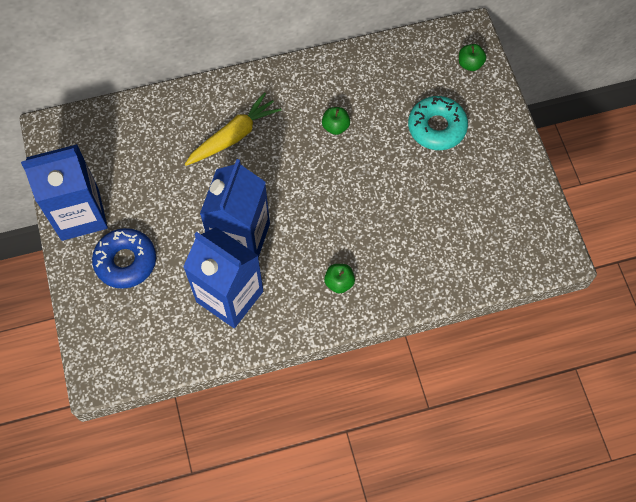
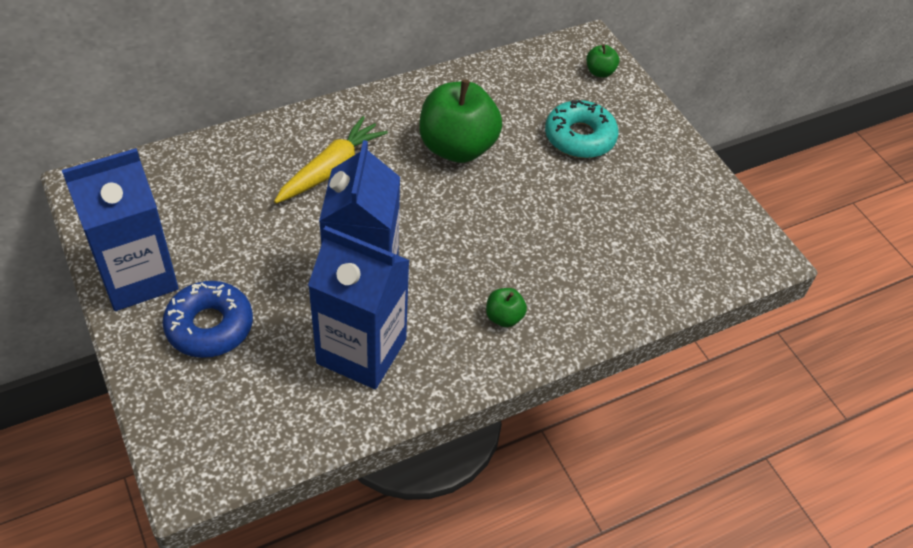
camera: 15 degrees left, 15 degrees down
(335, 126) = (457, 147): green apple -> green apple, size x2.28

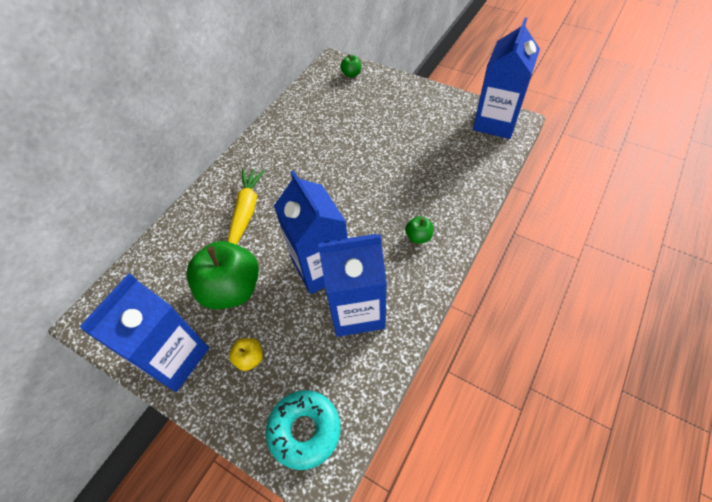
camera: 25 degrees left, 5 degrees up
(209, 326) = (249, 358): blue donut -> yellow apple
(457, 147) = (310, 156): green apple -> green apple (232, 289)
(579, 137) = (371, 114): turquoise donut -> turquoise donut (304, 430)
(736, 241) = (495, 122): none -> blue carton

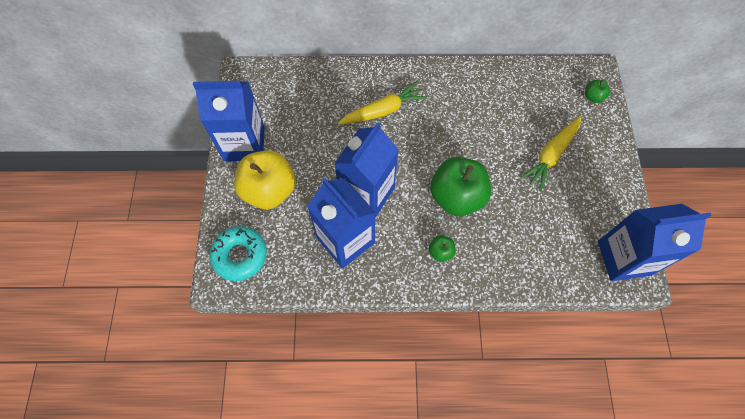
camera: 55 degrees right, 10 degrees up
(232, 289) = (313, 145): green apple -> green apple (456, 197)
(249, 358) = (269, 190): yellow apple -> yellow apple, size x2.28
(381, 121) = (551, 155): none -> yellow carrot

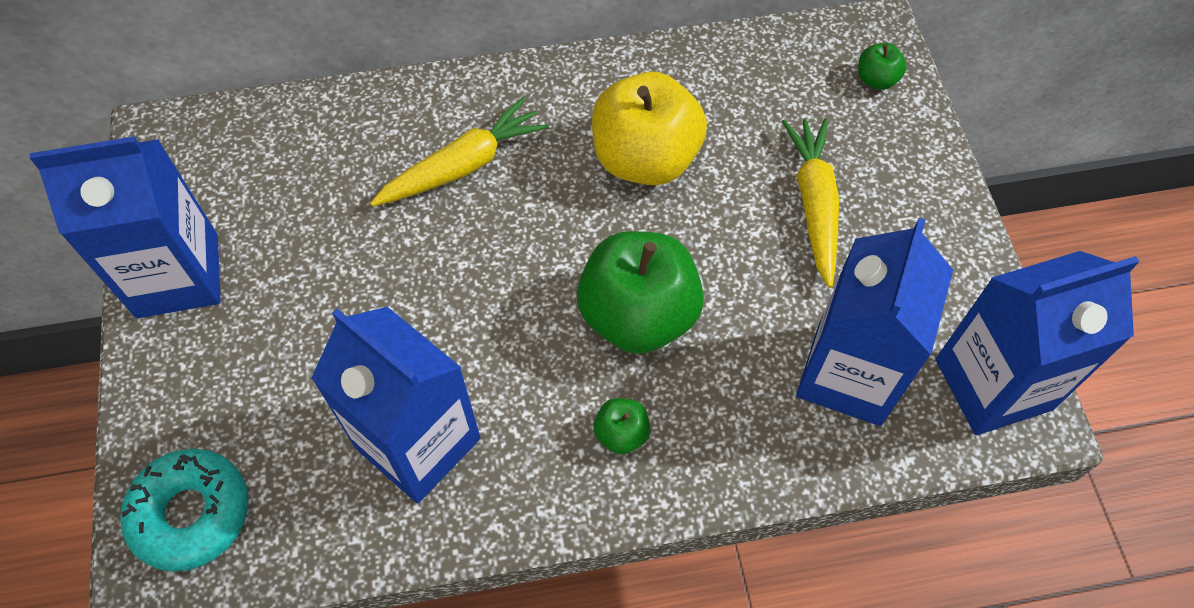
camera: 10 degrees left, 5 degrees down
(269, 190) = (241, 364): yellow apple -> yellow apple (645, 159)
(367, 194) = (451, 338): blue carton -> blue carton (849, 374)
(551, 155) = (814, 204): yellow carrot -> yellow carrot turned 150 degrees clockwise

